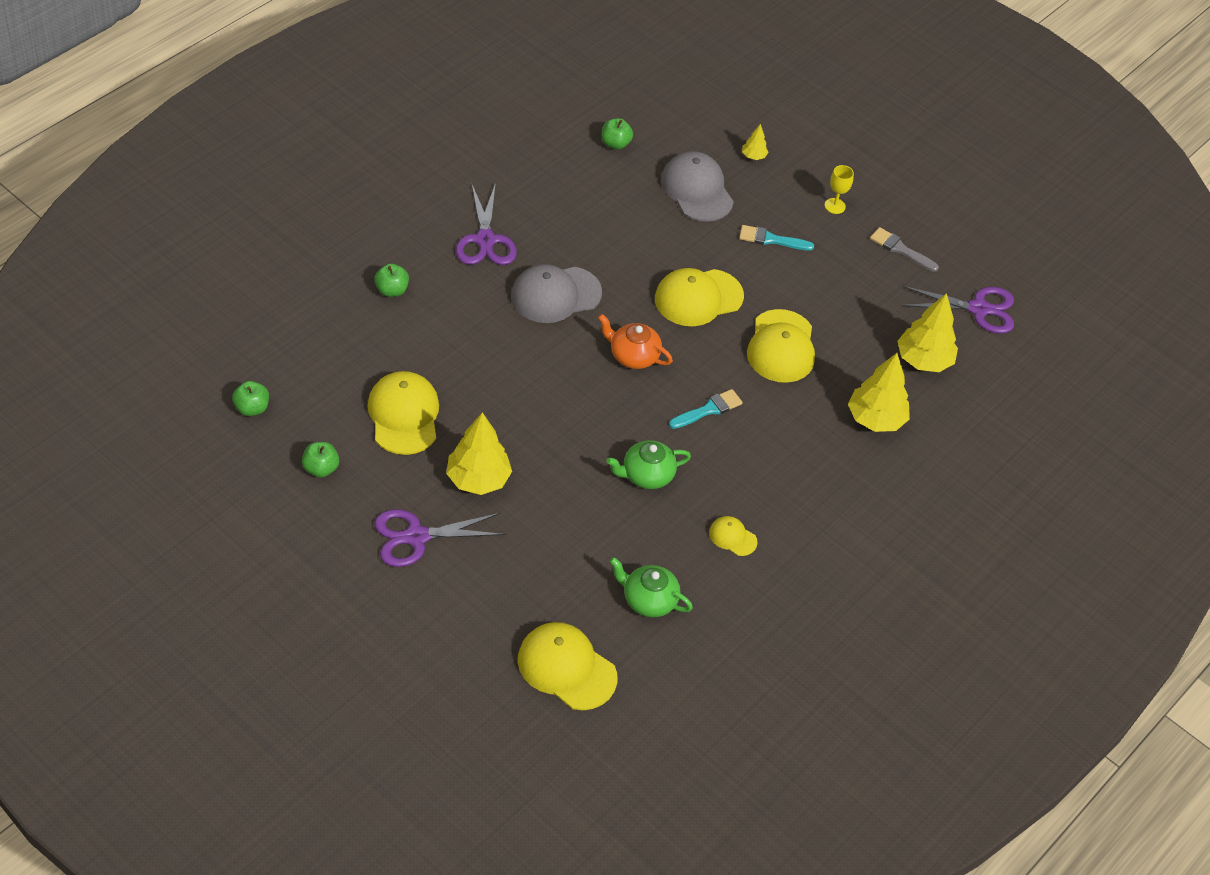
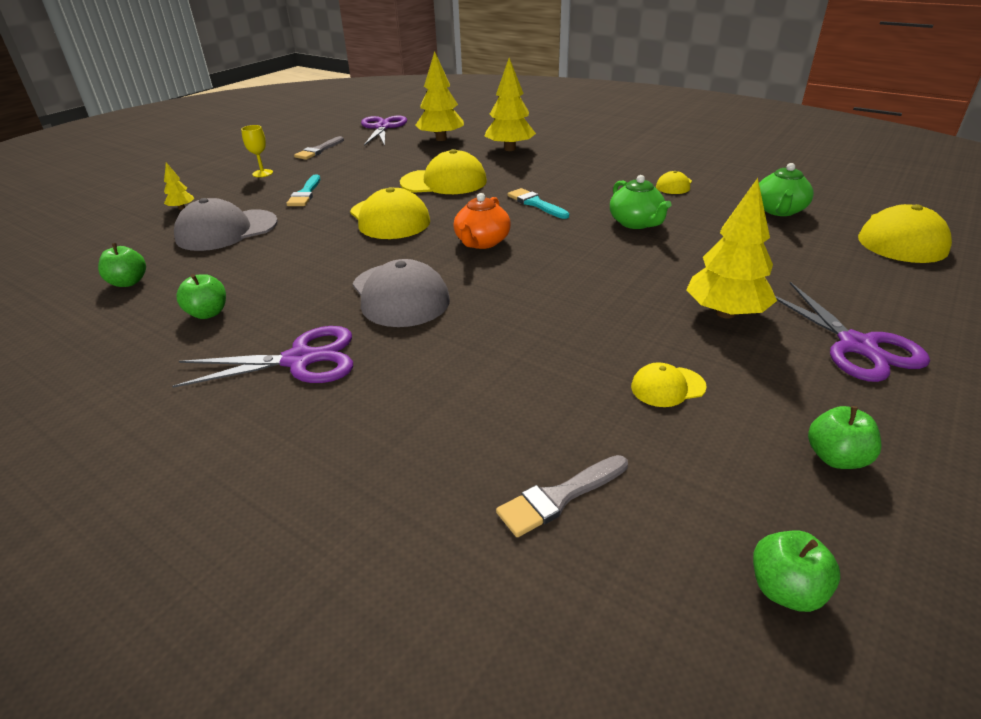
camera: 90 degrees left, 15 degrees down
(331, 341) = (559, 497): none -> grey brush
(391, 290) = (417, 440): green apple -> green apple (208, 313)
(404, 415) = (667, 387): yellow cap -> yellow cap, size x0.50

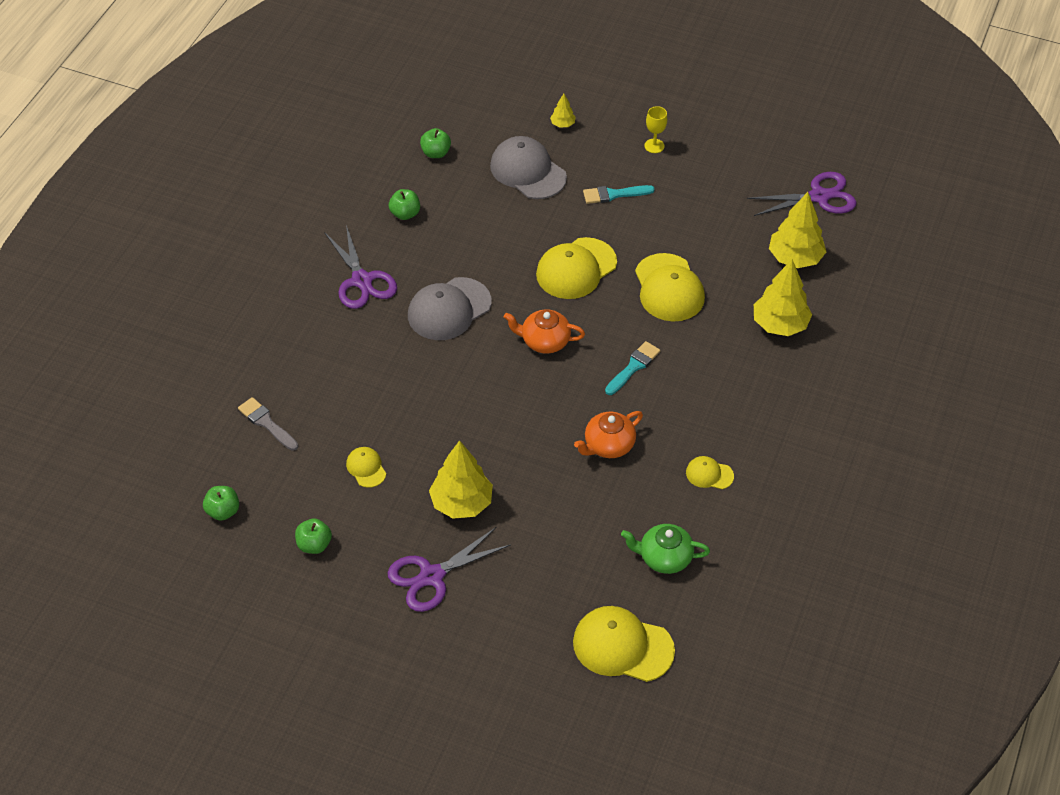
camera: 75 degrees right, 15 degrees up
(319, 150) = (728, 166): grey brush -> none
(636, 223) = (608, 445): green teapot -> orange teapot

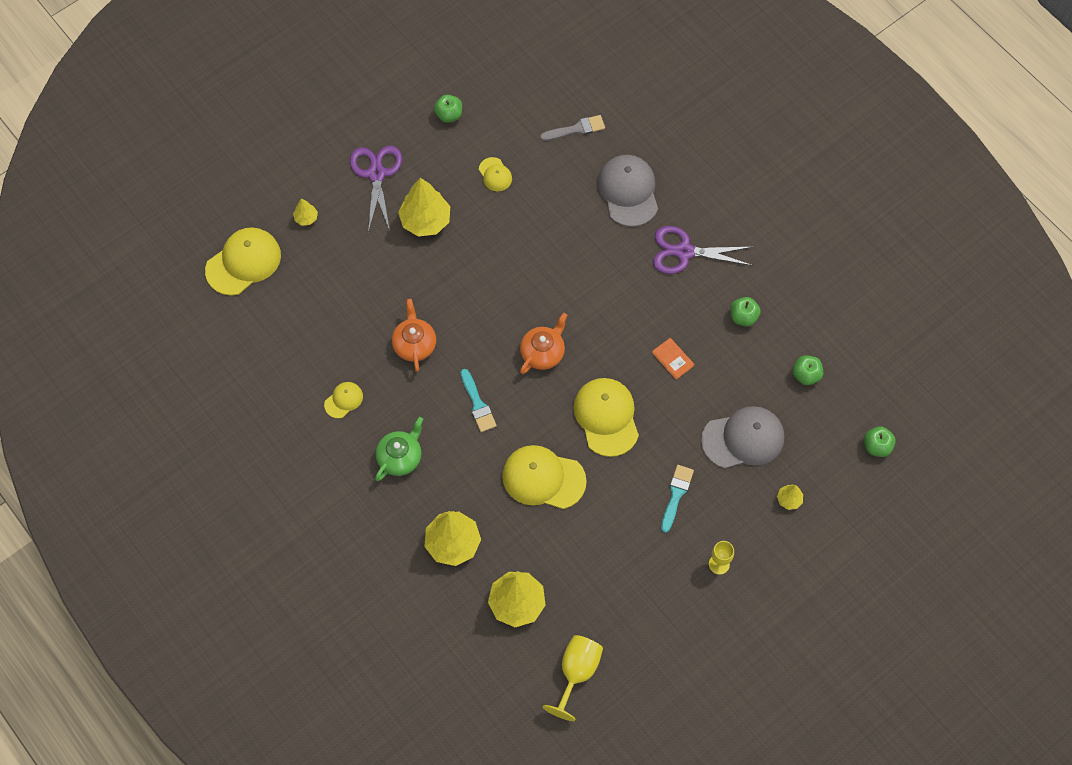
camera: 120 degrees right, 15 degrees up
(223, 511) = (512, 73): green apple -> green apple (877, 446)
(366, 468) = (495, 174): yellow cap -> yellow cap turned 60 degrees clockwise
(449, 309) = (617, 300): grey cap -> grey cap (628, 191)
(483, 246) = (673, 359): none -> orange book
(529, 615) = (306, 218): none -> yellow tree
(664, 557) = (294, 328): green teapot -> green teapot (400, 457)
(819, 196) = (576, 673): purple scissors -> yellow goblet

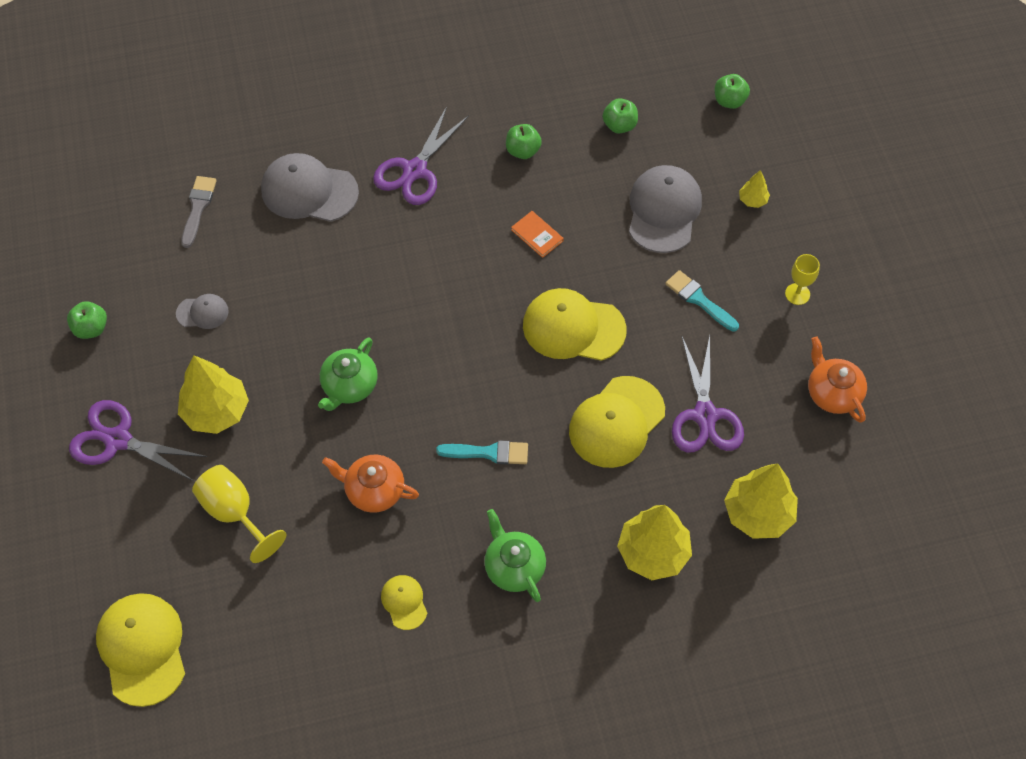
camera: 65 degrees left, 5 degrees down
(306, 218) = (127, 546): yellow tree -> none
(485, 292) = (349, 386): none -> green teapot
(495, 174) = (202, 312): yellow cap -> grey cap
(543, 352) = (460, 358): orange teapot -> orange teapot (832, 393)
(576, 673) = (867, 486): yellow goblet -> yellow goblet (234, 513)
(579, 537) = (705, 415): none -> purple scissors
(673, 359) = (537, 235): orange book -> orange book turned 60 degrees clockwise

